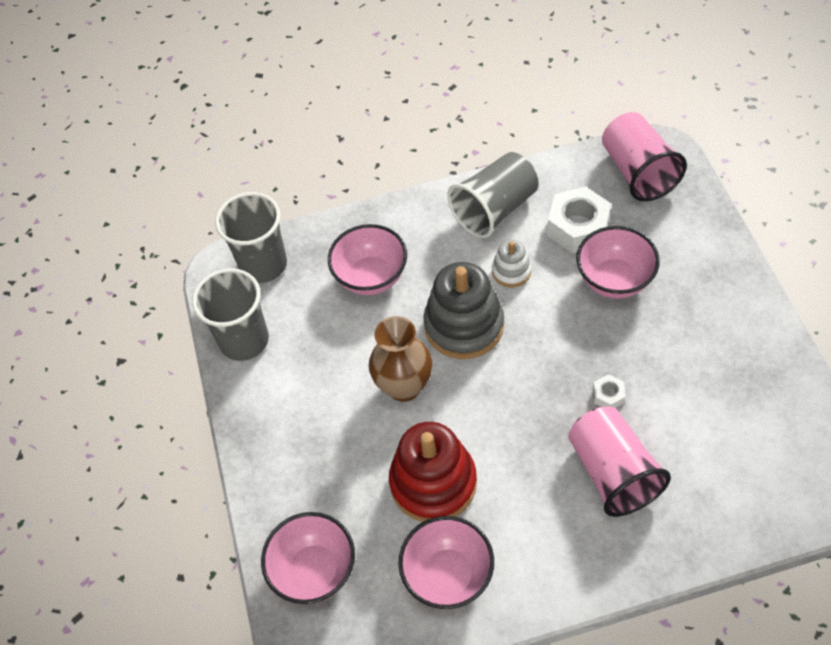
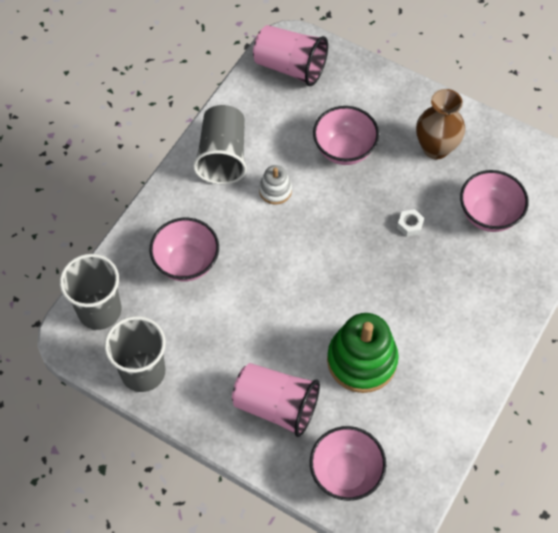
camera: 50 degrees left, 5 degrees up
(404, 386) = (283, 316): brown vase -> brown vase (436, 148)
(433, 482) = (362, 360): red stacking toy -> green stacking toy
(448, 575) = (425, 406): pink bowl -> pink bowl (488, 215)
(464, 325) = (281, 248): grey stacking toy -> none
(578, 227) = (288, 130): white nut -> none
(612, 472) = (456, 269): pink cup -> pink cup (276, 406)

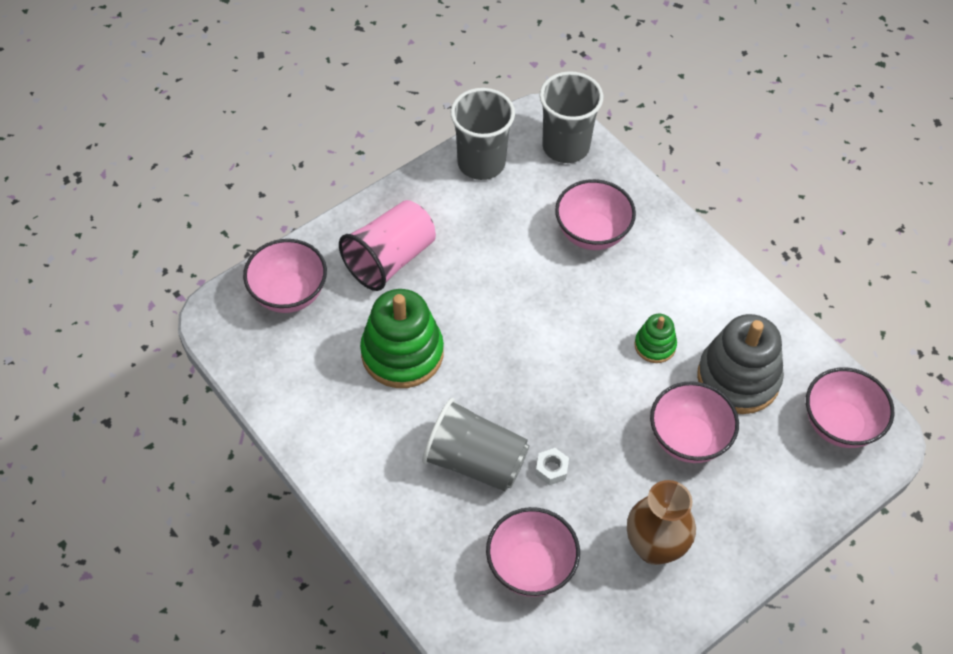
camera: 110 degrees right, 5 degrees down
(222, 156) = (722, 308): grey cup -> grey cup (475, 461)
(275, 190) = (655, 345): white stacking toy -> green stacking toy
(280, 132) = (738, 378): none -> grey stacking toy
(290, 67) = (840, 424): pink cup -> pink bowl

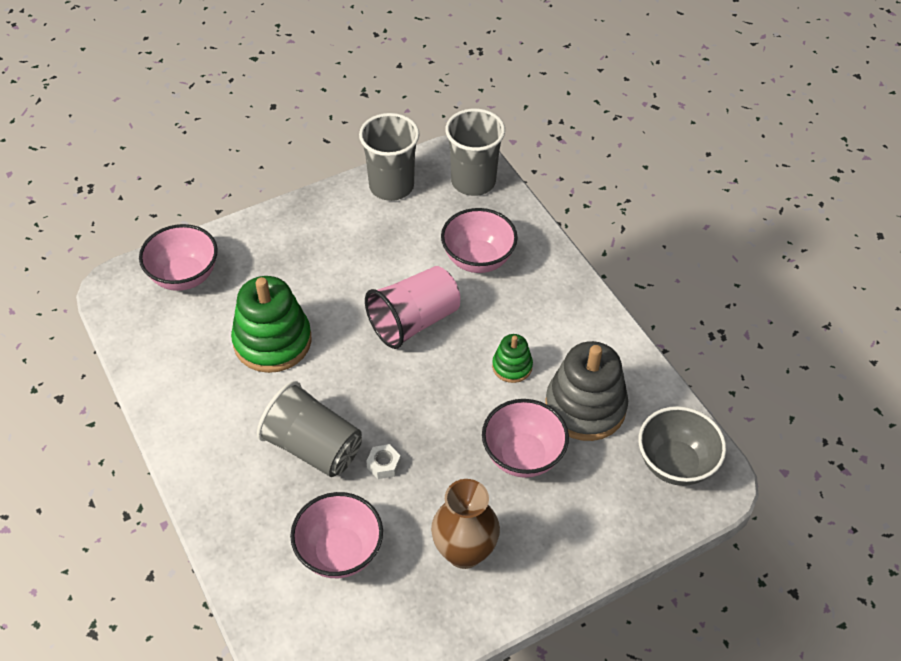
camera: 10 degrees right, 5 degrees down
(390, 259) = (284, 258): pink cup -> pink cup (414, 321)
(840, 424) = (675, 464): pink bowl -> grey bowl

